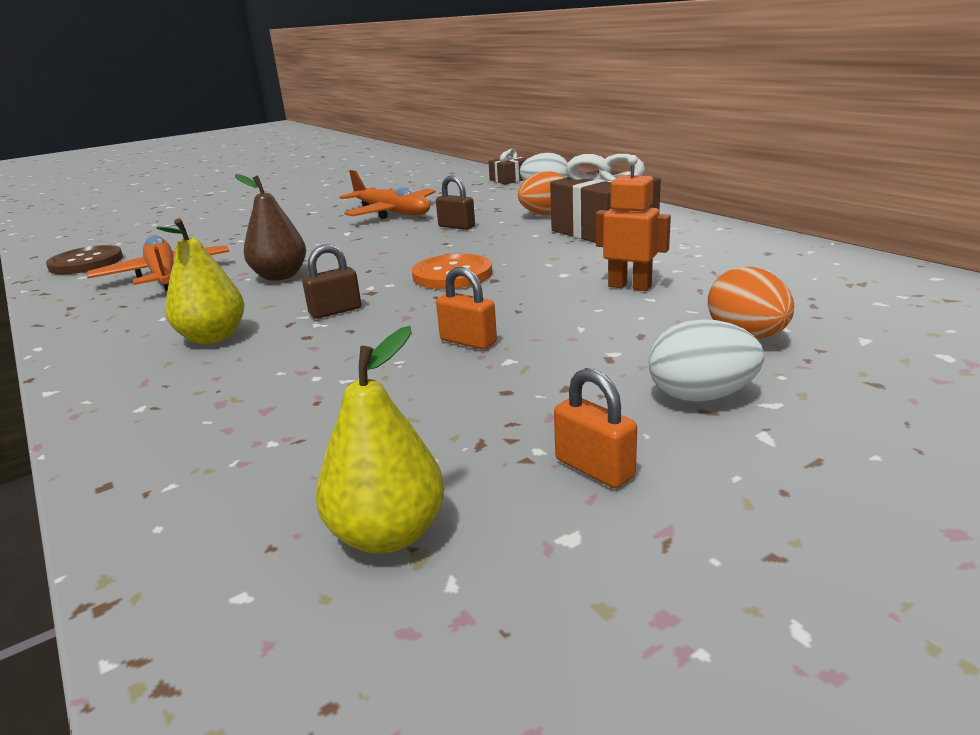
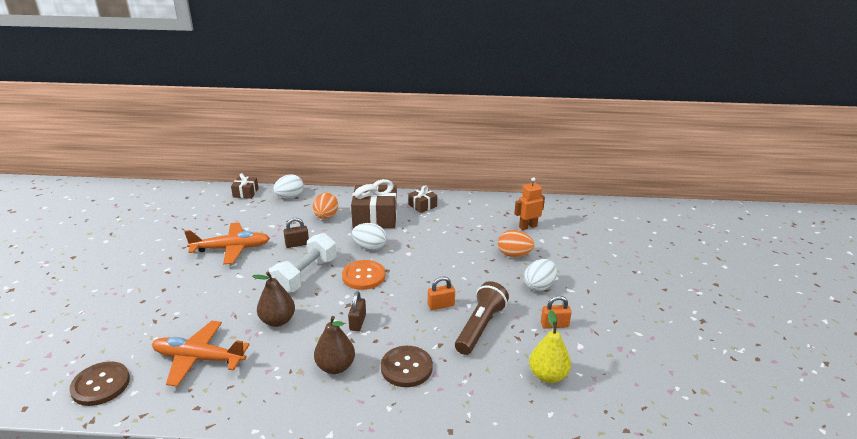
camera: 55 degrees left, 5 degrees up
(213, 337) = (335, 367): yellow pear -> brown pear
(259, 381) = (406, 367): none -> brown button
(398, 252) = (305, 275): none -> white dumbbell
(456, 394) = (480, 327): none -> brown flashlight
(528, 253) = (370, 247): none -> white egg
(630, 286) = (444, 248): orange robot -> orange robot (528, 226)
(705, 236) = (422, 206): none -> brown gift

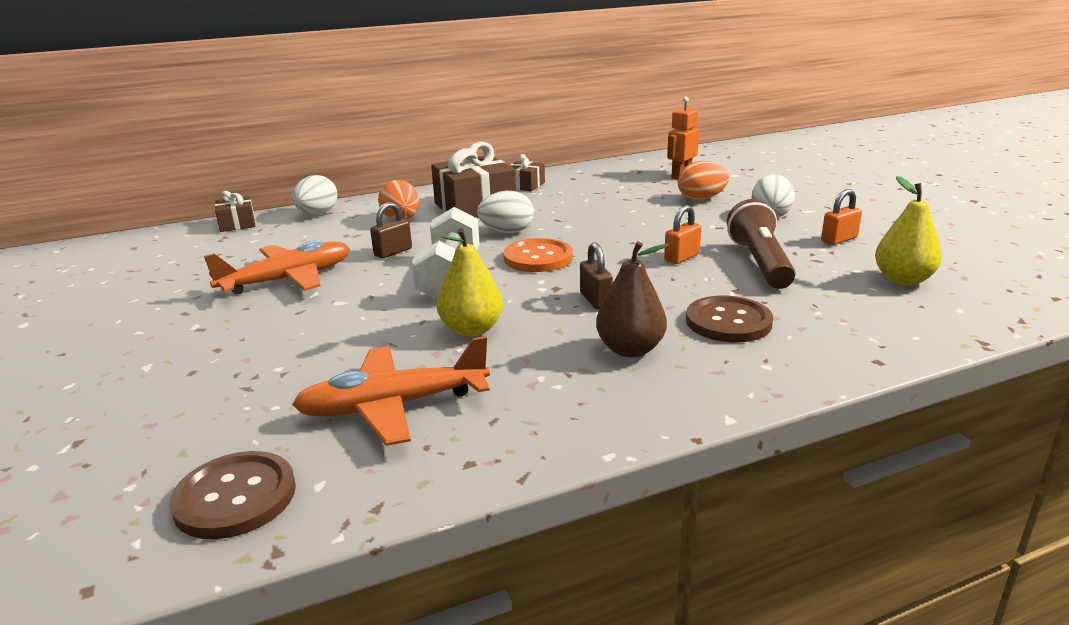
camera: 25 degrees left, 5 degrees down
(277, 321) = (471, 330): brown pear -> yellow pear

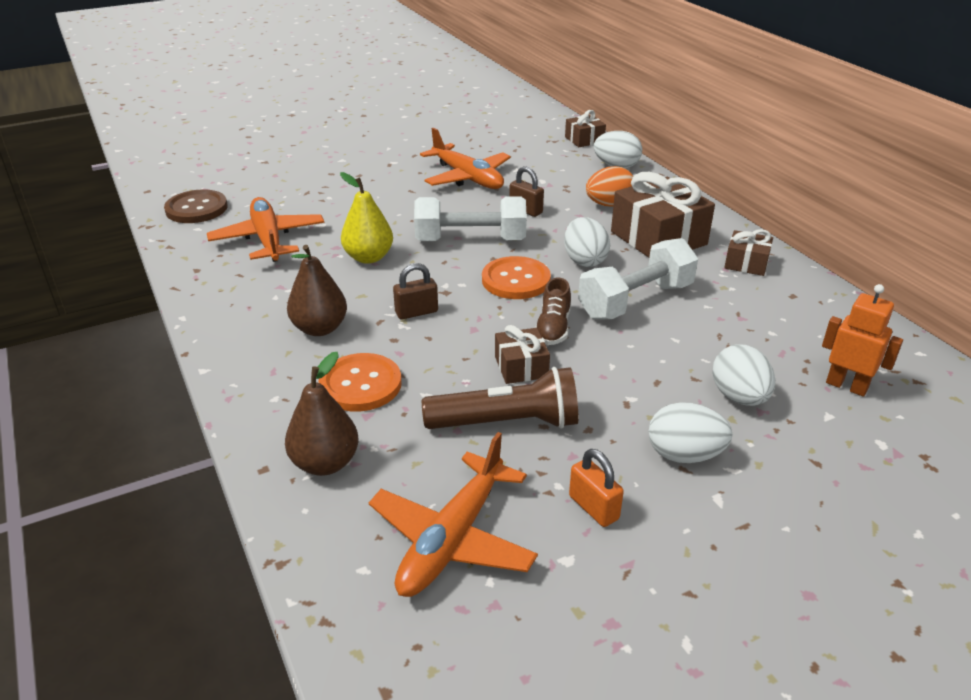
camera: 85 degrees right, 10 degrees up
(578, 218) = (635, 301): none -> white dumbbell
(621, 245) = (553, 328): none -> brown shoe
(681, 257) = (521, 367): orange padlock -> brown gift
(701, 199) = (739, 397): orange egg -> white egg
(728, 322) = (360, 384): brown button -> orange button
(852, 331) = (325, 463): none -> brown pear
(903, 280) = (452, 539): yellow pear -> orange plane

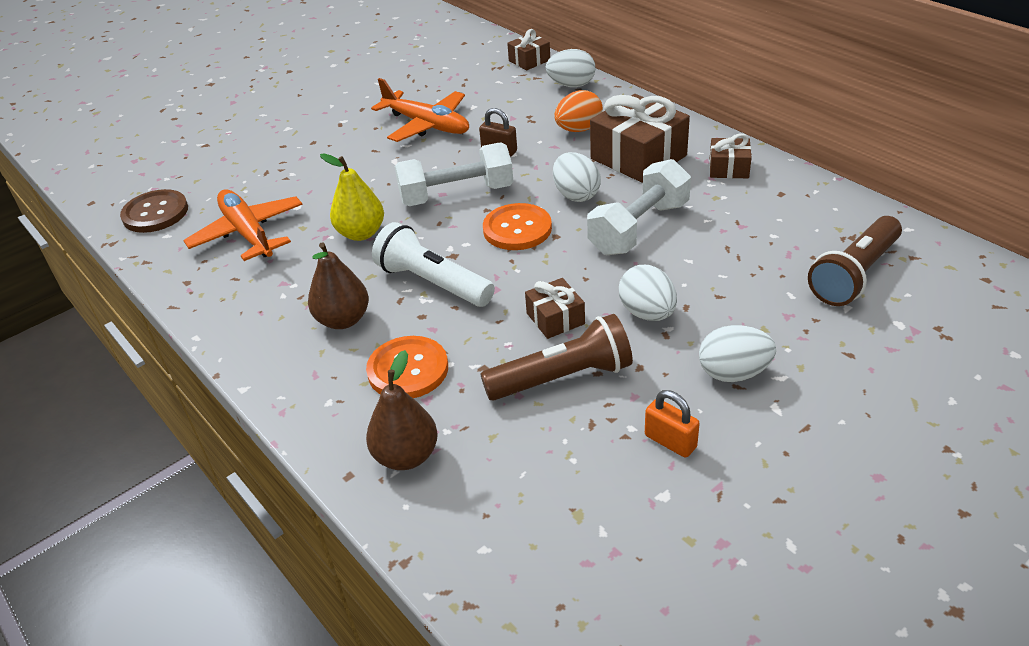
camera: 10 degrees left, 5 degrees up
(416, 312) = (433, 283): brown padlock -> white flashlight
(452, 539) = (554, 501): orange plane -> none
(553, 328) = (571, 272): brown shoe -> none
(739, 397) = (764, 306): white egg -> white egg (647, 313)
(846, 386) = (854, 275): orange robot -> brown flashlight

